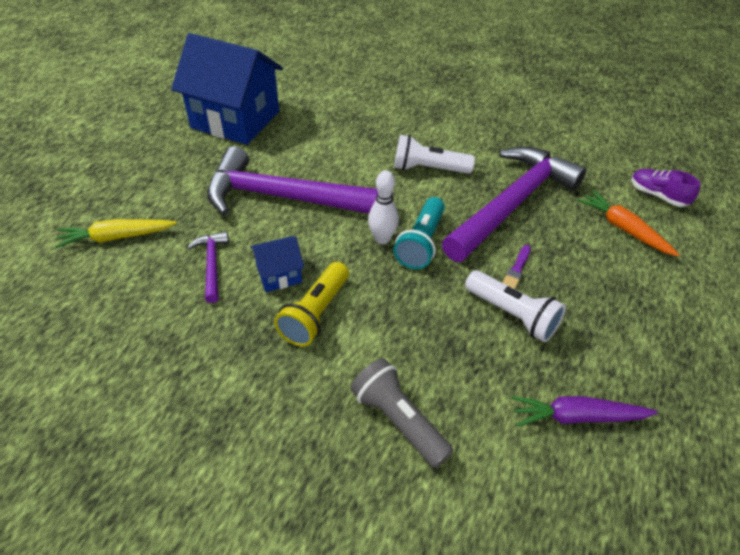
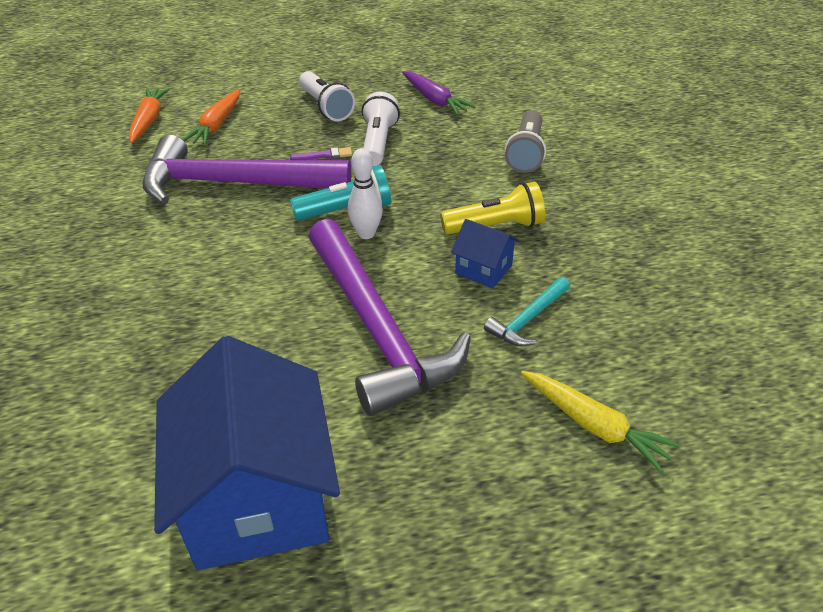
camera: 125 degrees left, 5 degrees down
(212, 265) = (528, 319): purple hammer -> turquoise hammer
(428, 169) = (221, 253): white flashlight -> white flashlight (326, 107)
(657, 195) = (149, 120): purple shoe -> orange carrot

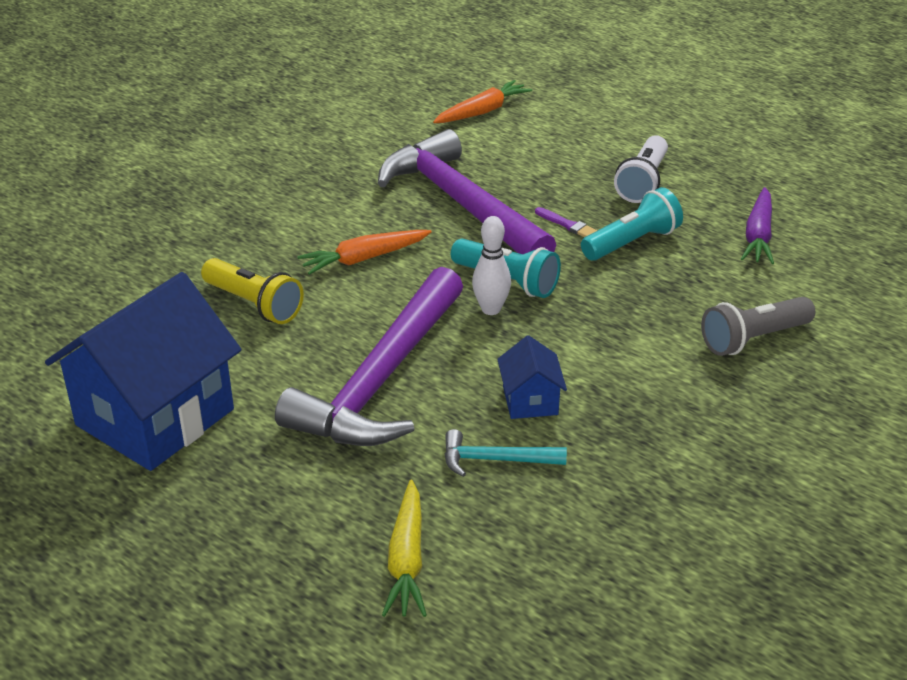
camera: 50 degrees right, 5 degrees down
(217, 125) = (527, 145): orange carrot -> orange carrot (364, 258)
(378, 143) = (632, 242): white flashlight -> turquoise flashlight
(495, 226) = (602, 377): yellow flashlight -> yellow flashlight (254, 304)

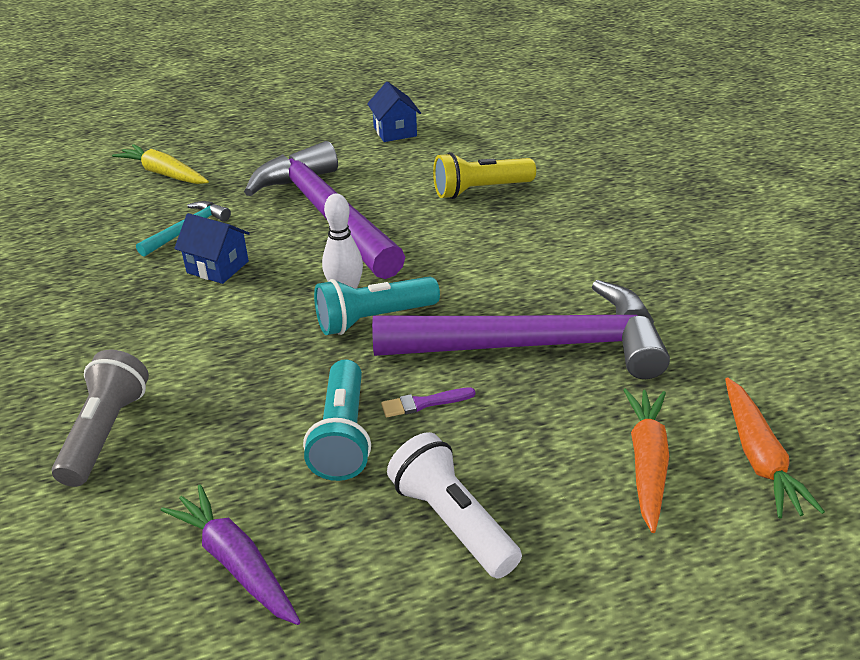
camera: 125 degrees right, 0 degrees up
(155, 417) = (395, 131): blue house -> blue house, size x0.44
(364, 258) = (492, 256): orange carrot -> orange carrot (647, 463)

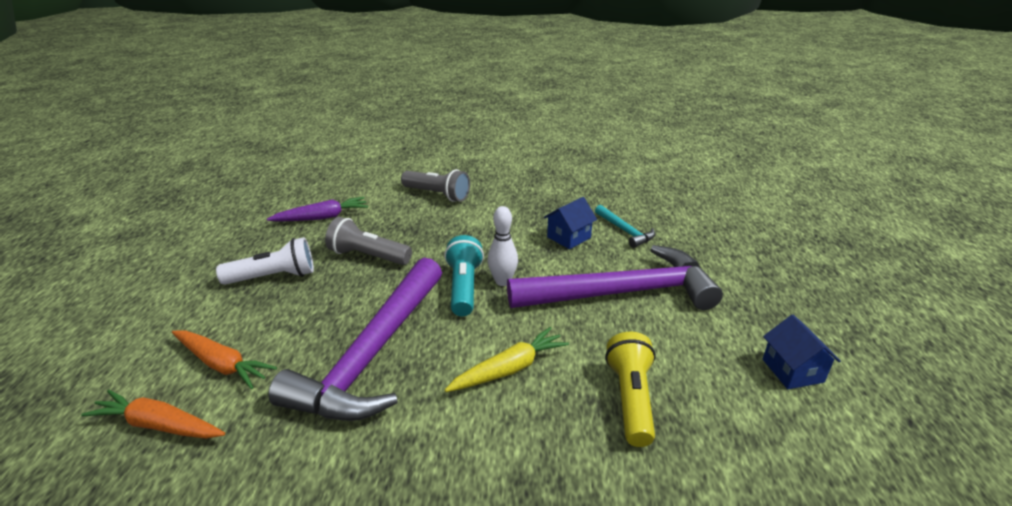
camera: 110 degrees right, 5 degrees down
(164, 174) = (718, 229): yellow carrot -> yellow carrot (509, 369)
(343, 436) = (368, 256): turquoise flashlight -> grey flashlight
(395, 131) = (792, 370): blue house -> blue house turned 75 degrees clockwise
(424, 403) = (365, 289): purple brush -> none

